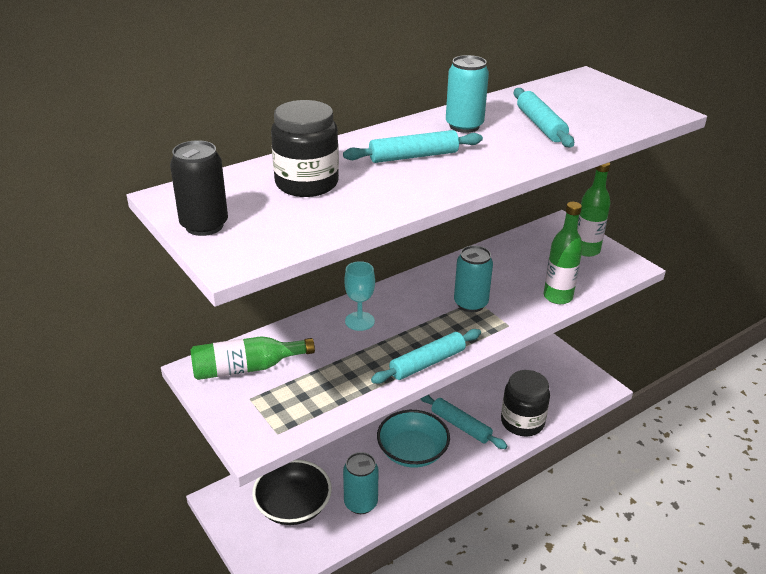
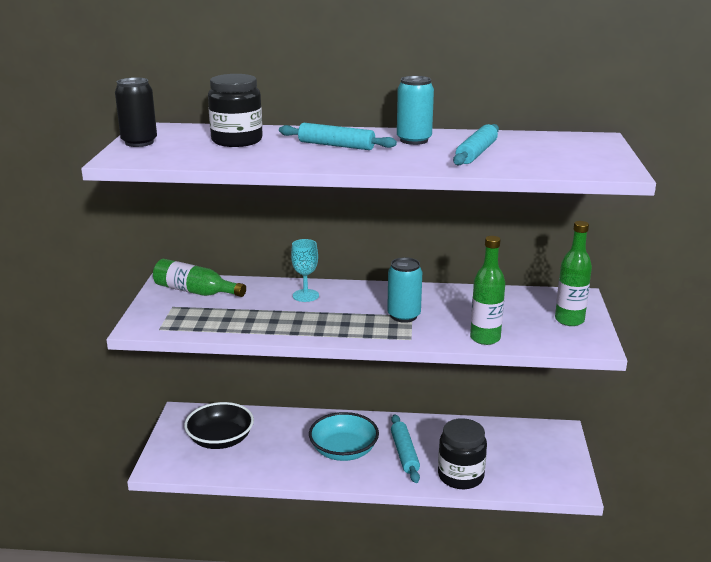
camera: 40 degrees right, 10 degrees down
(360, 503) = (265, 462): turquoise can -> none
(427, 363) = (311, 335): turquoise rolling pin -> none

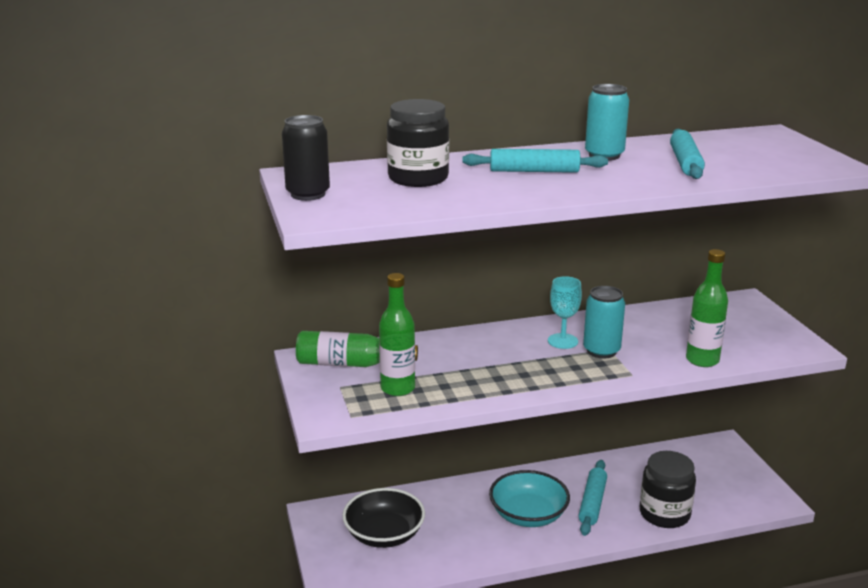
camera: 20 degrees left, 0 degrees up
(305, 295) = (478, 346): turquoise goblet -> turquoise goblet (562, 341)
(404, 453) = (592, 503): turquoise rolling pin -> turquoise rolling pin turned 45 degrees clockwise
(569, 320) = (761, 326): green bottle -> green bottle (397, 388)

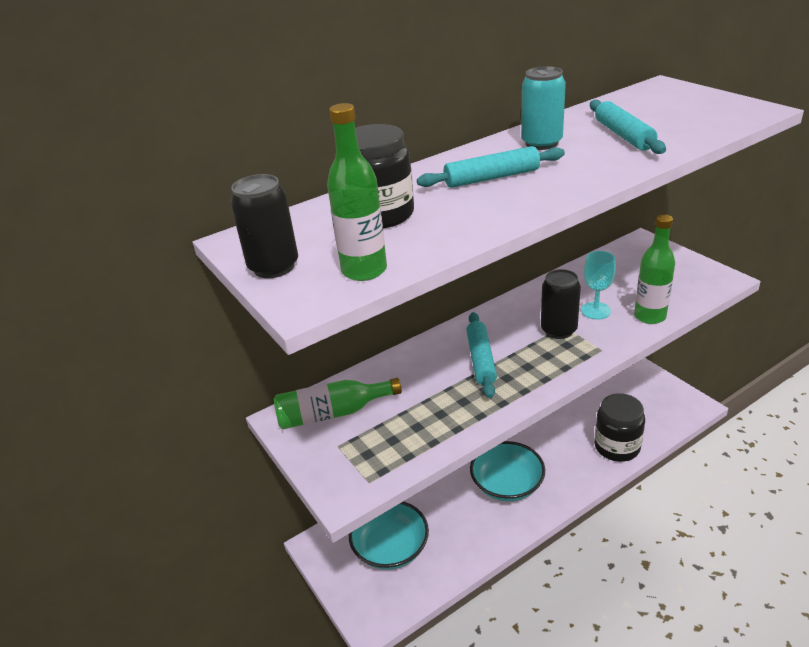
camera: 15 degrees left, 10 degrees up
(384, 534) = (391, 548): black bowl -> turquoise bowl
(397, 388) = (397, 431): green bottle -> green bottle (364, 270)
(562, 341) = (518, 328): turquoise goblet -> turquoise goblet (595, 311)
(592, 503) = (554, 454): turquoise rolling pin -> turquoise rolling pin (481, 360)
(601, 351) = (558, 330): turquoise can -> black can

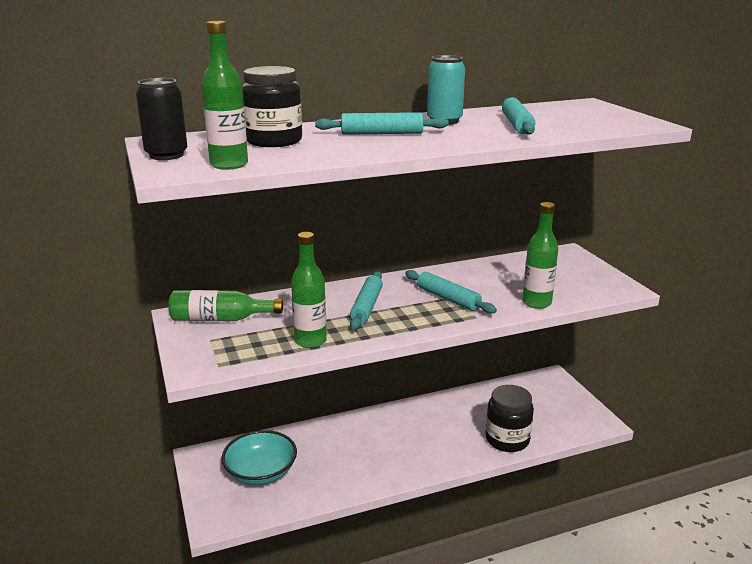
camera: 10 degrees right, 10 degrees down
(448, 422) = (310, 341): none -> green bottle
(507, 484) = (389, 447): turquoise bowl -> none
(558, 330) = (448, 298): black can -> turquoise rolling pin
(595, 311) = (490, 291): turquoise goblet -> none

